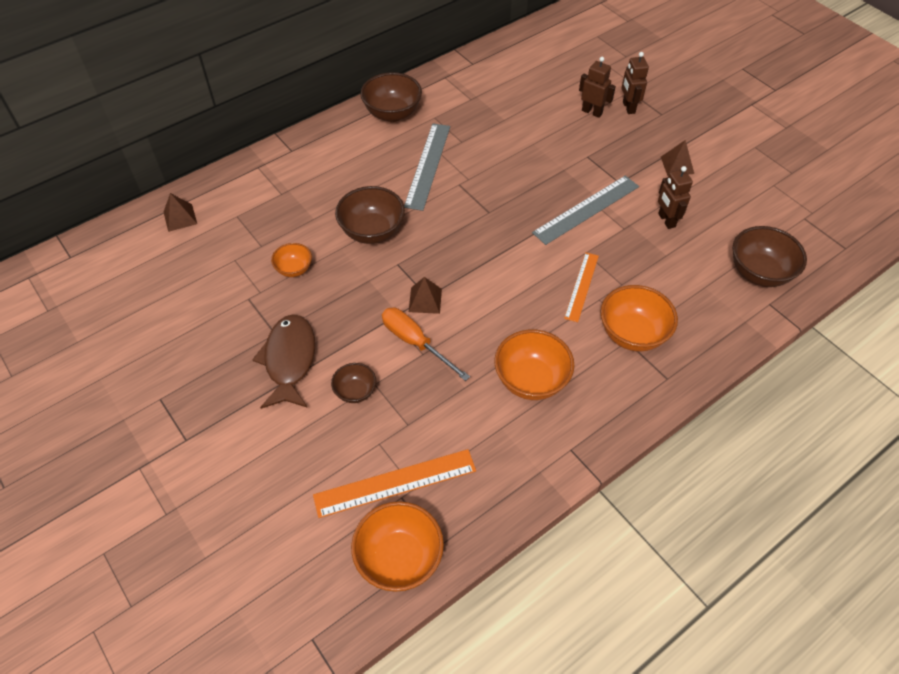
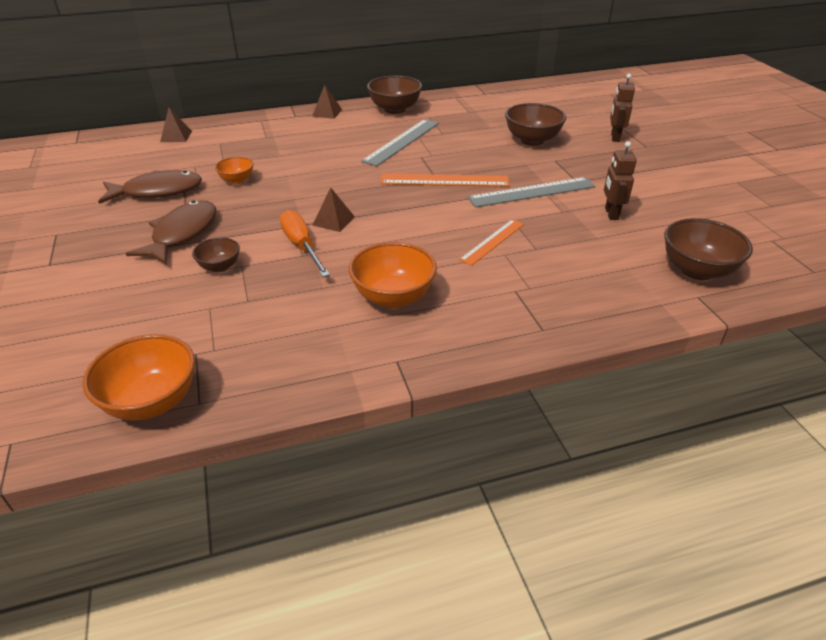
camera: 20 degrees right, 15 degrees down
(222, 308) = (157, 191): none -> brown fish
(372, 231) = (322, 171): brown bowl -> brown bowl (532, 140)
(395, 483) = (199, 341): orange ruler -> orange ruler (444, 180)
(592, 112) = (577, 135): brown robot -> none
(632, 334) = (524, 286): orange bowl -> none
(677, 165) = (644, 180): brown pyramid -> brown pyramid (327, 112)

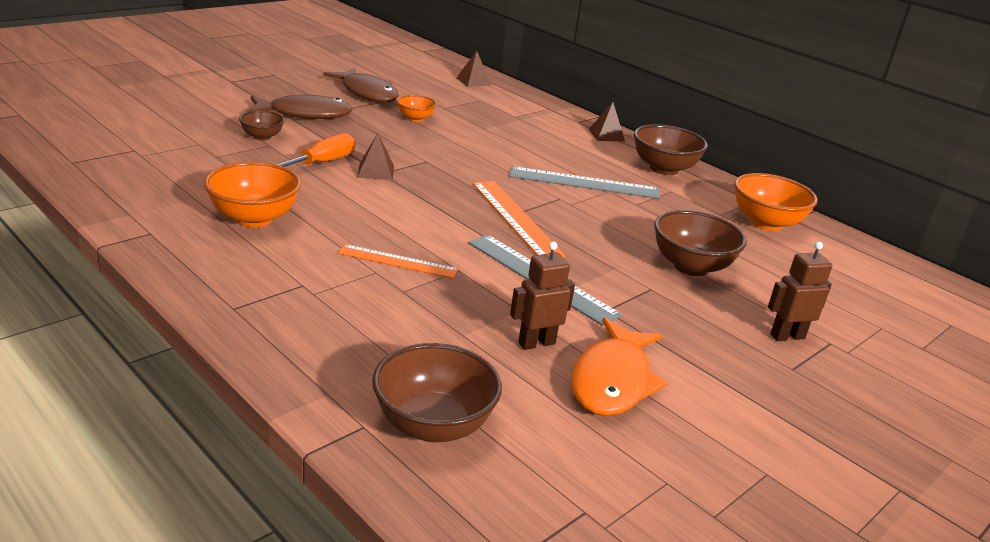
camera: 60 degrees right, 10 degrees down
(152, 401) = (70, 146): orange bowl -> orange bowl (766, 223)
(654, 200) = (613, 380): none -> orange fish

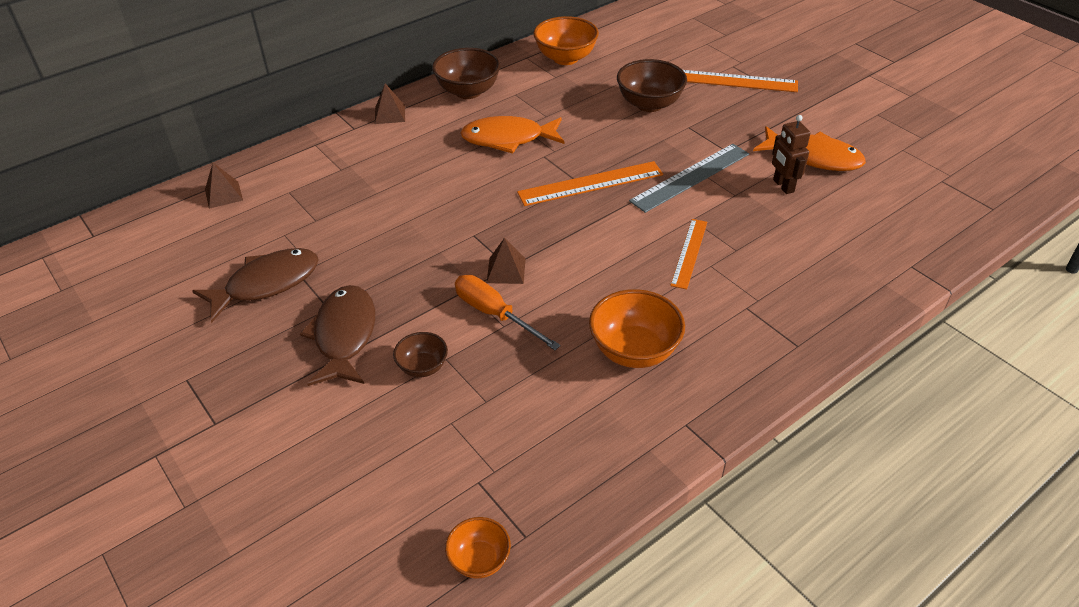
camera: 80 degrees left, 15 degrees up
(415, 118) = (353, 242): orange bowl -> orange bowl (479, 560)
(433, 425) = (895, 235): brown bowl -> none
(584, 183) = (508, 139): grey ruler -> orange fish
(787, 336) = (731, 81): brown robot -> orange ruler

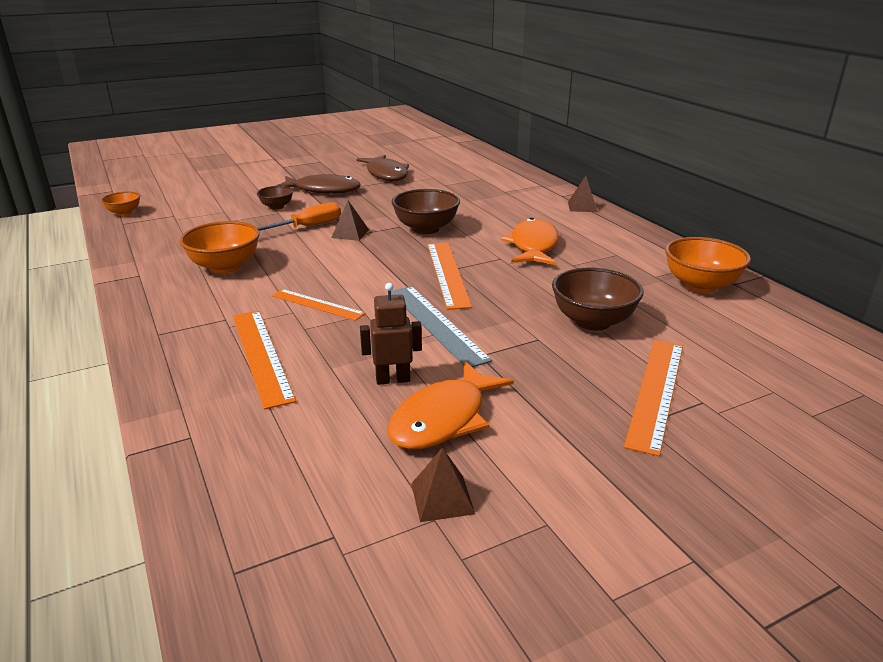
camera: 100 degrees right, 15 degrees down
(223, 194) = (485, 164): brown pyramid -> brown pyramid (442, 498)
(468, 91) = (621, 235): brown bowl -> brown bowl (426, 229)
(792, 263) = (261, 355): none -> orange ruler

